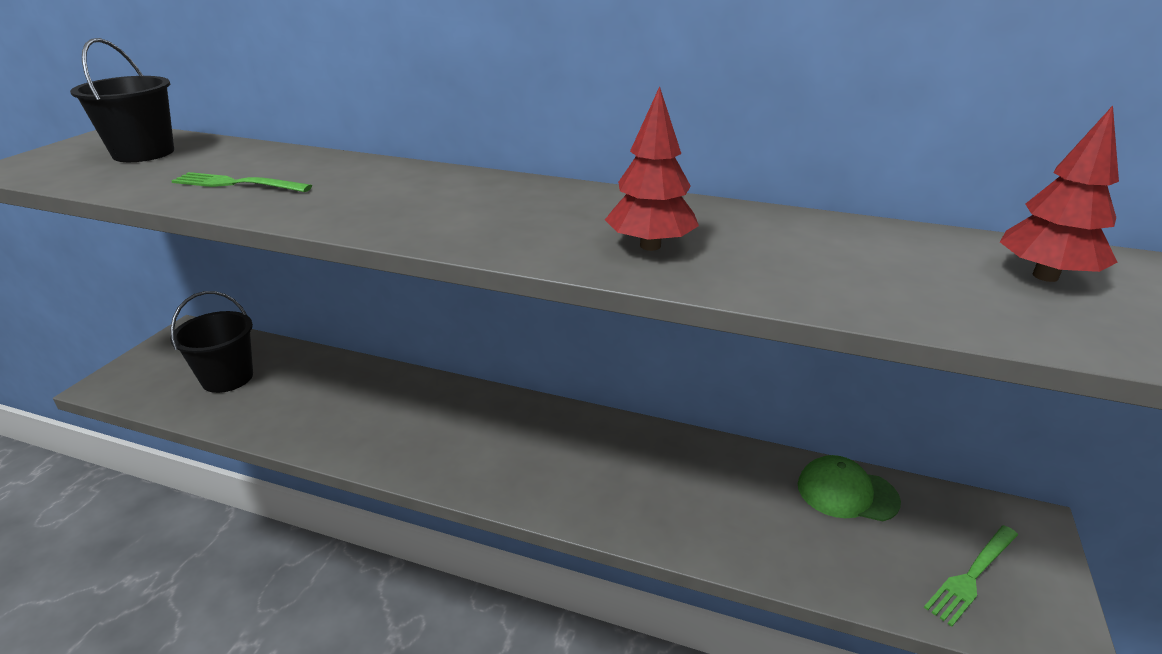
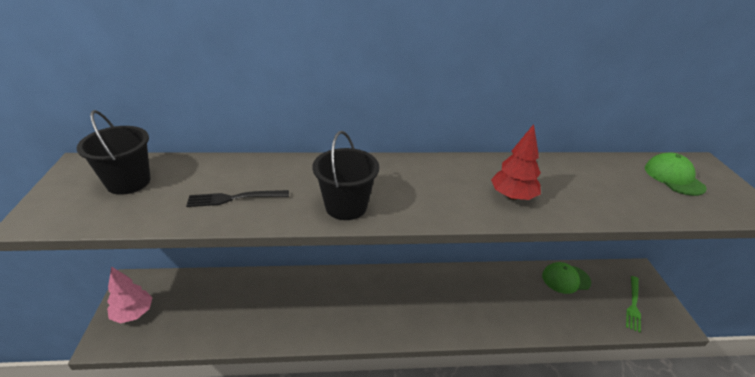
camera: 25 degrees left, 5 degrees up
(160, 364) = (133, 313): none -> pink tree
(227, 378) = (192, 309): black bucket -> black bucket (346, 206)
(237, 184) = (234, 198): green fork -> black fork
(1045, 276) = (673, 177): red tree -> green cap

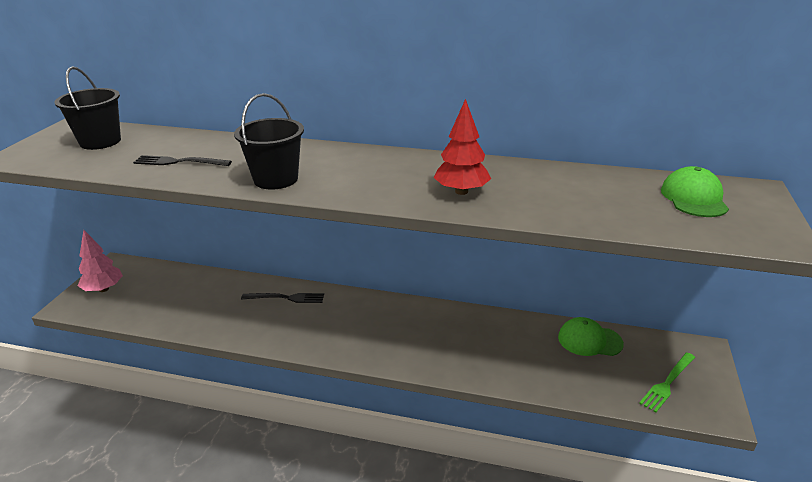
camera: 20 degrees right, 5 degrees down
(317, 287) = (286, 298): none -> black fork

